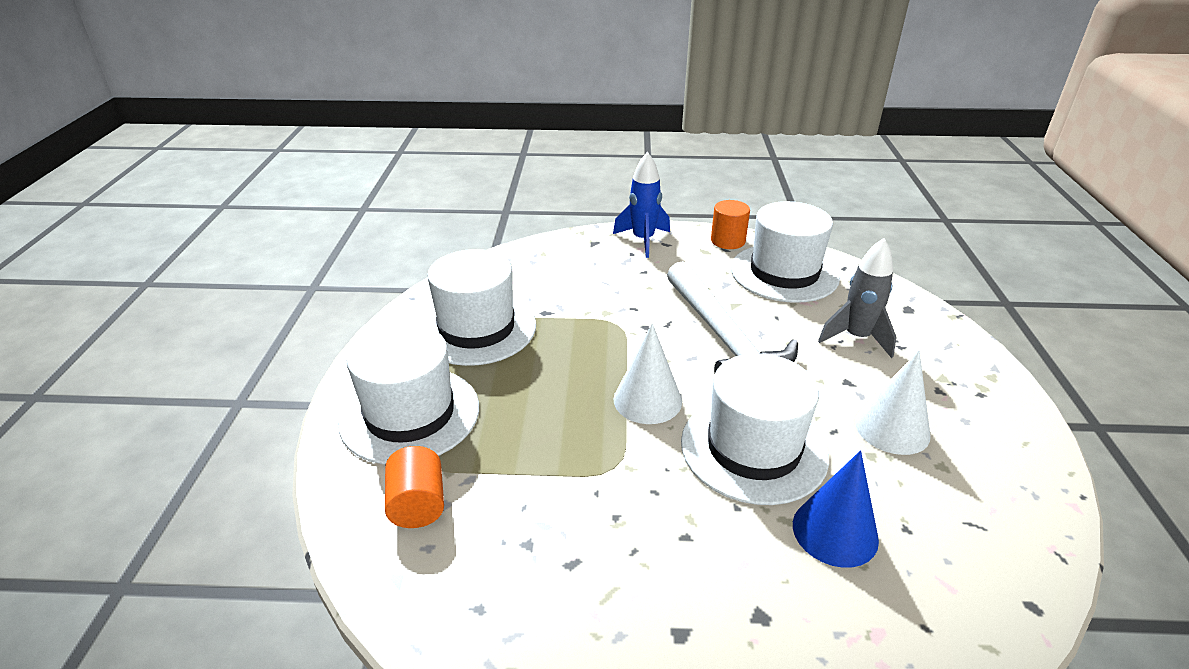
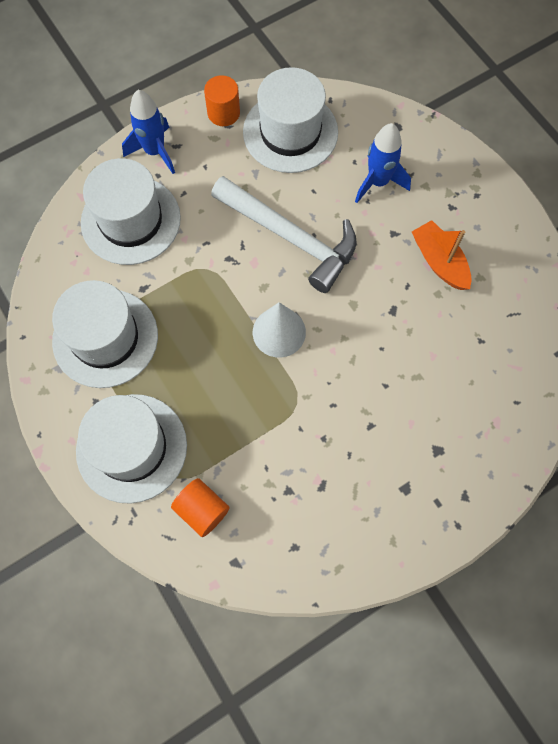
camera: 35 degrees left, 35 degrees up
(753, 448) = (369, 332): white hat -> white hat (131, 220)
(835, 531) = (446, 368): blue cone -> none
(856, 338) = (378, 182): grey rocket -> blue rocket
(892, 428) = (439, 262): white cone -> orange boat

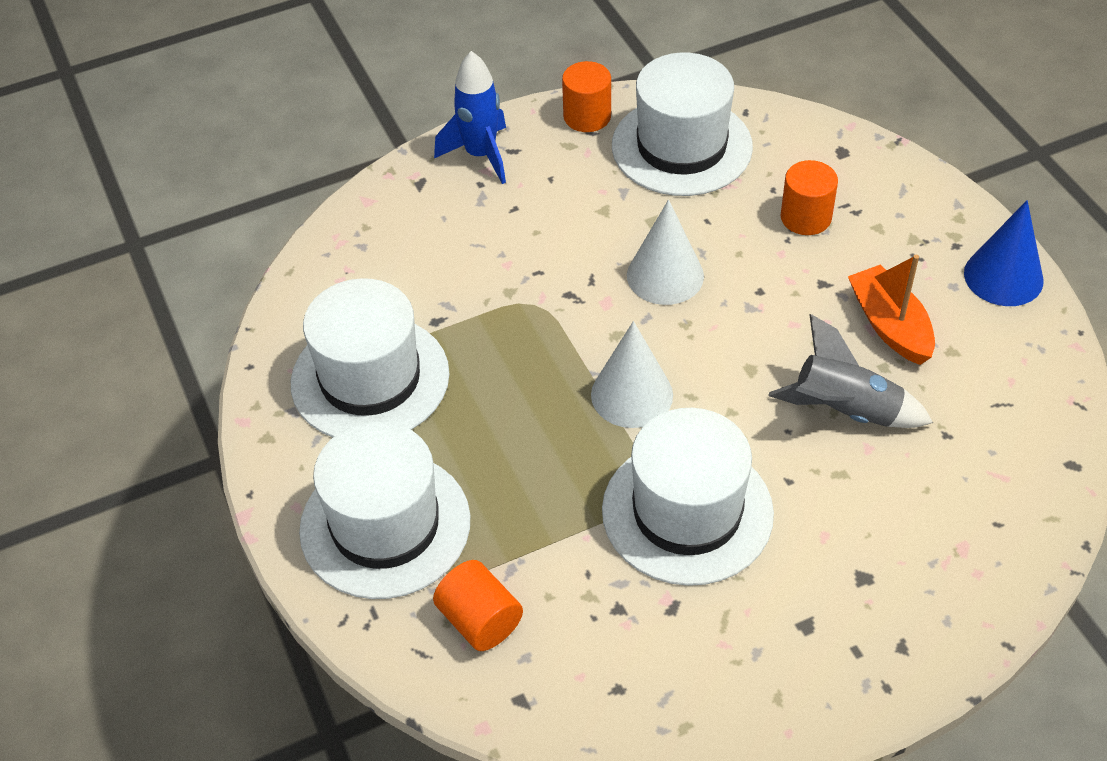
camera: 10 degrees right, 20 degrees down
(131, 220) = (432, 235): white hat -> white hat (687, 512)
(290, 237) = (665, 275): white hammer -> white cone
(378, 182) = (805, 217): blue rocket -> orange cylinder
(416, 330) = (845, 411): none -> grey rocket
(508, 217) = (1003, 276): none -> blue cone

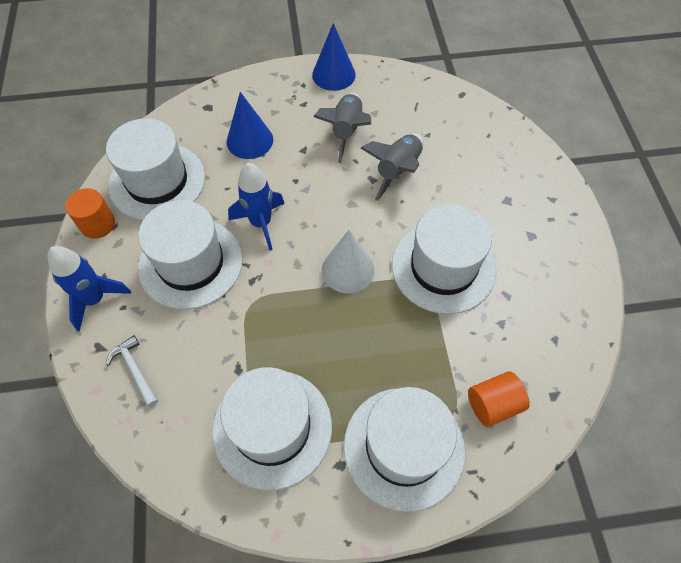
camera: 75 degrees left, 10 degrees up
(402, 225) = (135, 370): none -> white hammer
(569, 224) = (191, 263): none -> white hat
(665, 275) = (261, 223): white cone -> blue rocket
(805, 217) = (250, 140): orange cylinder -> blue cone
(890, 325) = (346, 131): orange boat -> grey rocket

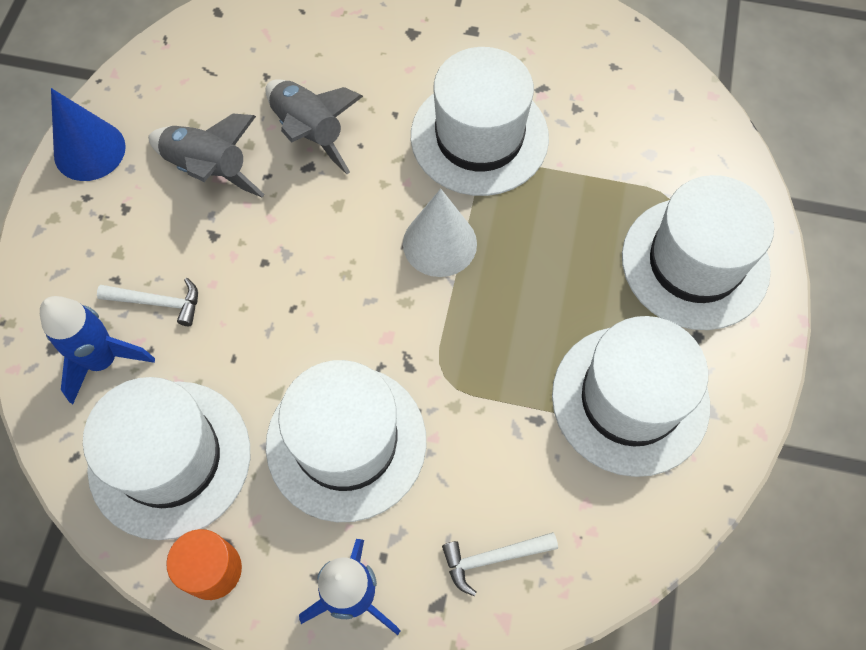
camera: 70 degrees left, 5 degrees up
(250, 140) = (157, 302): blue cone -> white hammer
(261, 223) = (319, 328): blue rocket -> blue rocket (103, 360)
(493, 404) = (671, 156): orange cylinder -> none

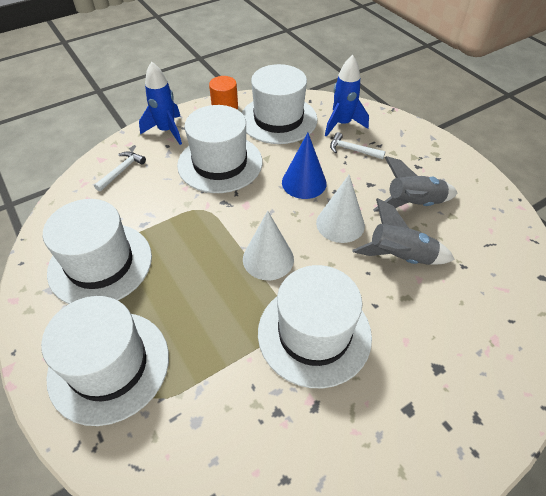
camera: 135 degrees right, 15 degrees down
(89, 150) = (468, 173): blue cone -> blue cone (304, 182)
(157, 302) = (352, 150): white hammer -> white hammer turned 60 degrees clockwise
(315, 216) = (340, 224): none -> white cone

